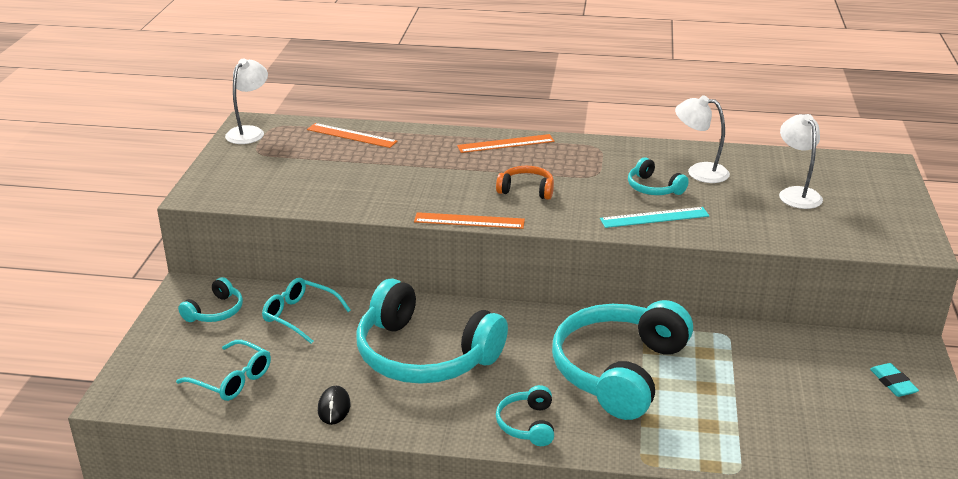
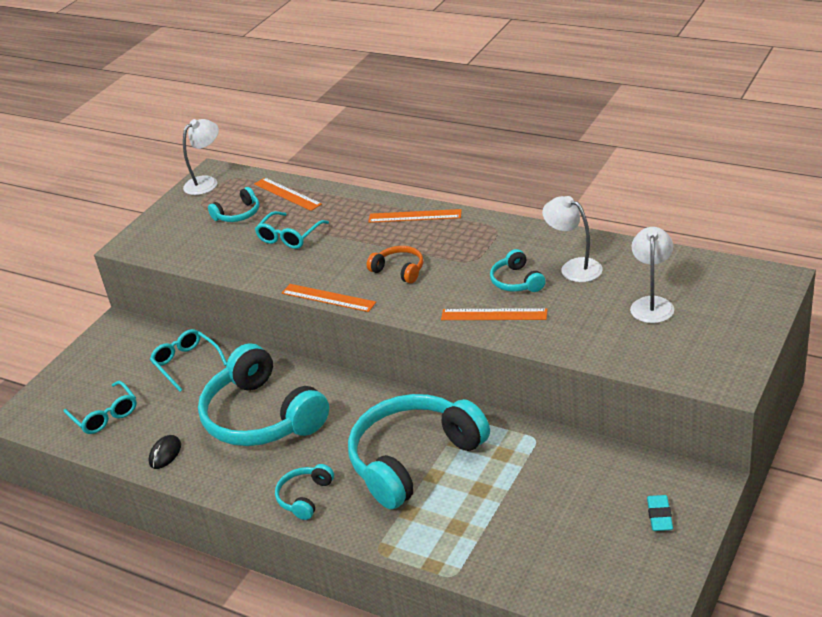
camera: 25 degrees right, 5 degrees up
(215, 311) = (126, 350): turquoise headphones -> turquoise headphones (238, 214)
(383, 172) = (289, 237): none -> turquoise glasses
(654, 217) = (494, 314): turquoise ruler -> orange ruler

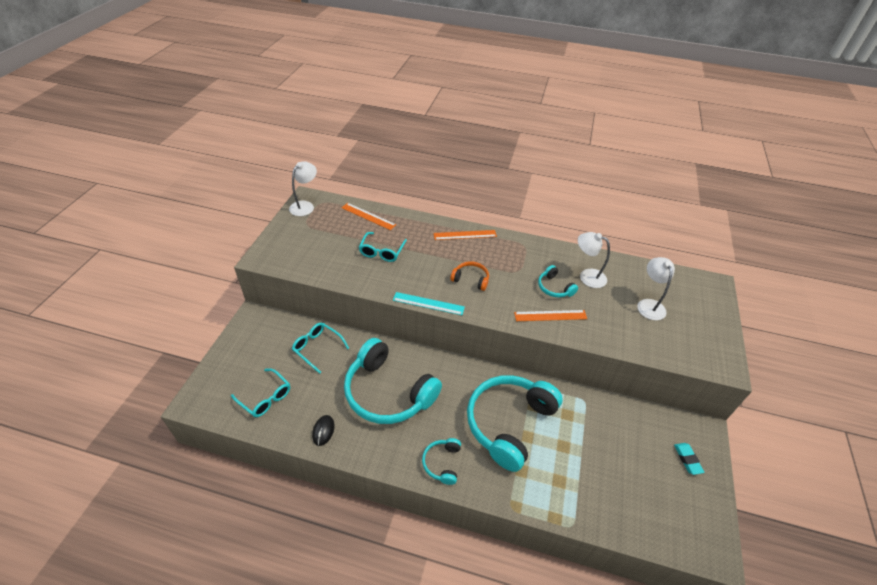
camera: 20 degrees left, 10 degrees up
(238, 214) = (337, 232): turquoise headphones -> none
(328, 298) = (428, 303): orange ruler -> turquoise ruler

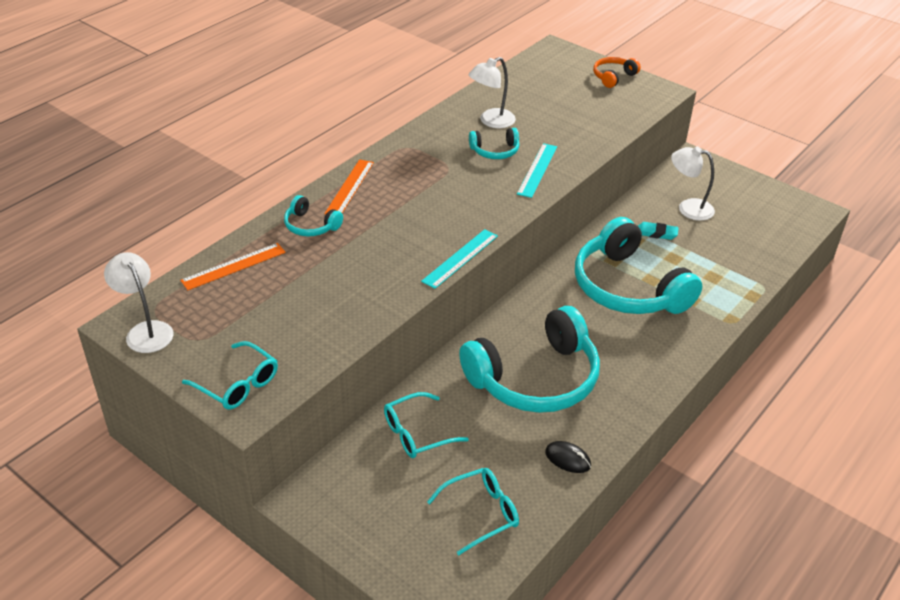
camera: 65 degrees left, 5 degrees down
(382, 251) = (327, 273): turquoise glasses -> turquoise glasses (238, 384)
(442, 463) = (659, 359): turquoise headphones -> turquoise headphones (310, 226)
(471, 279) = (439, 209): orange headphones -> orange headphones (613, 77)
(550, 315) = (537, 170): orange ruler -> turquoise ruler
(649, 304) = (559, 99): white lamp -> white lamp (688, 208)
(687, 459) = (719, 184): turquoise eraser -> turquoise eraser (656, 233)

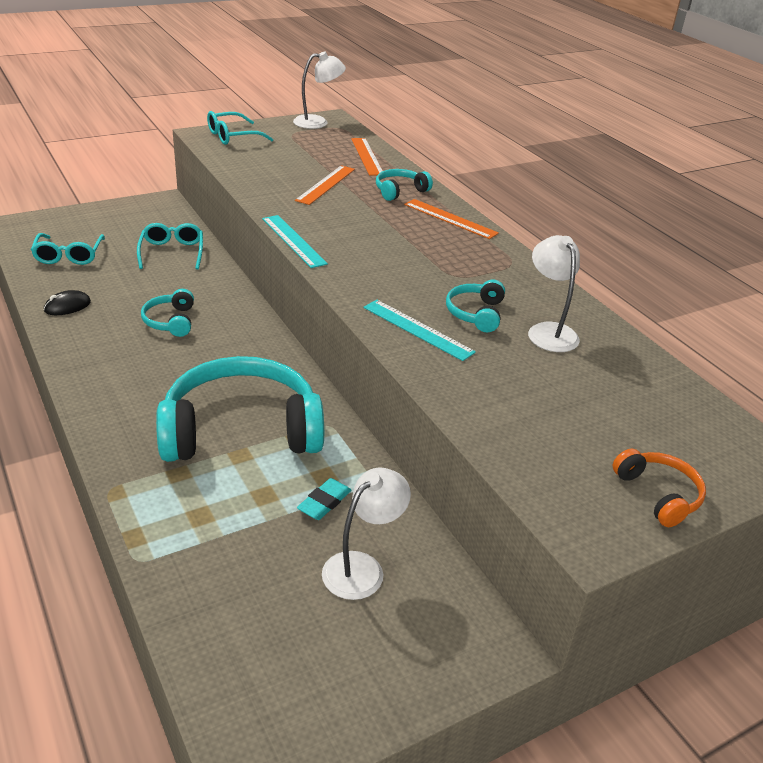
camera: 110 degrees right, 5 degrees down
(328, 273) = (325, 184): none -> orange ruler
(535, 378) = (170, 321): turquoise headphones -> turquoise headphones, size x0.44

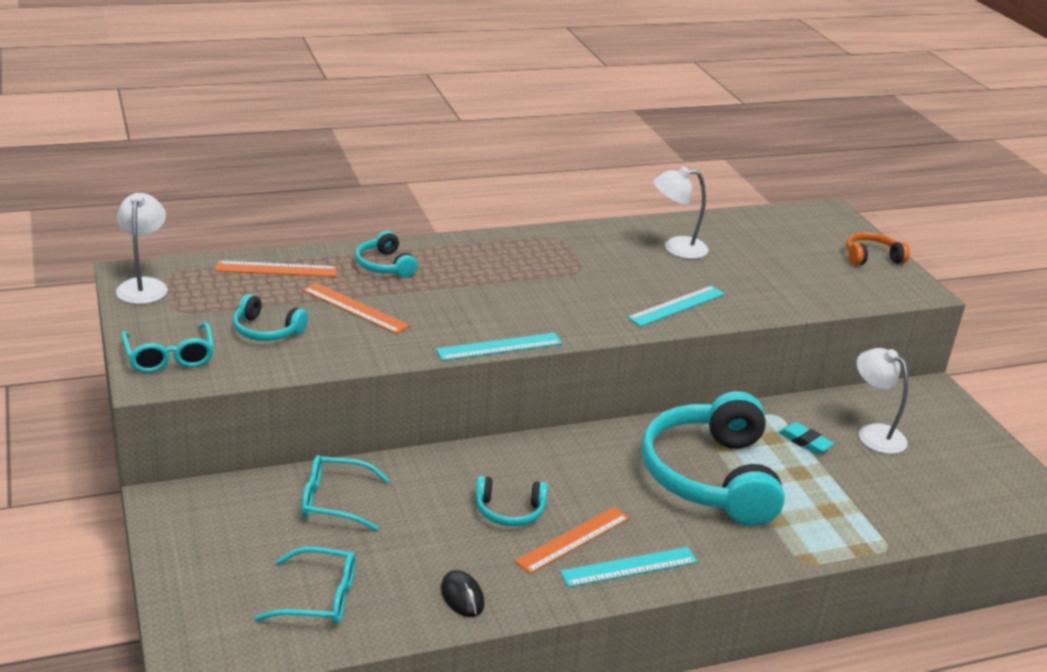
camera: 80 degrees left, 5 degrees down
(101, 381) = (629, 567): none -> turquoise ruler
(450, 219) = (459, 250): orange ruler -> orange ruler (573, 539)
(475, 313) = (649, 274): turquoise headphones -> turquoise headphones (266, 330)

